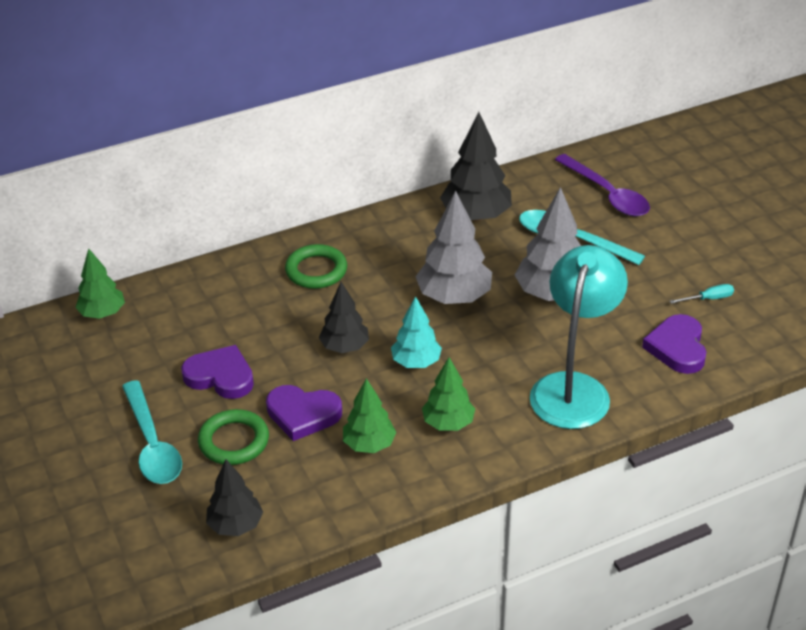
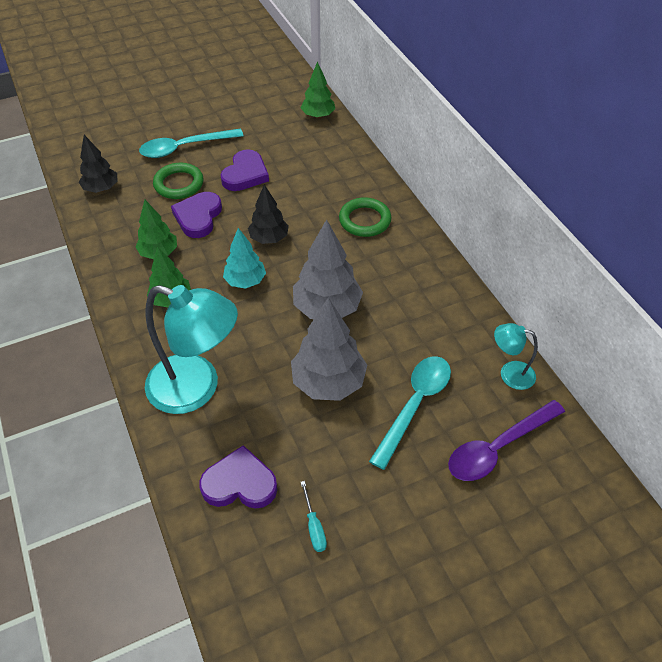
camera: 90 degrees right, 10 degrees up
(476, 216) = (448, 329): black tree -> none
(526, 182) = (510, 373): none -> turquoise lamp

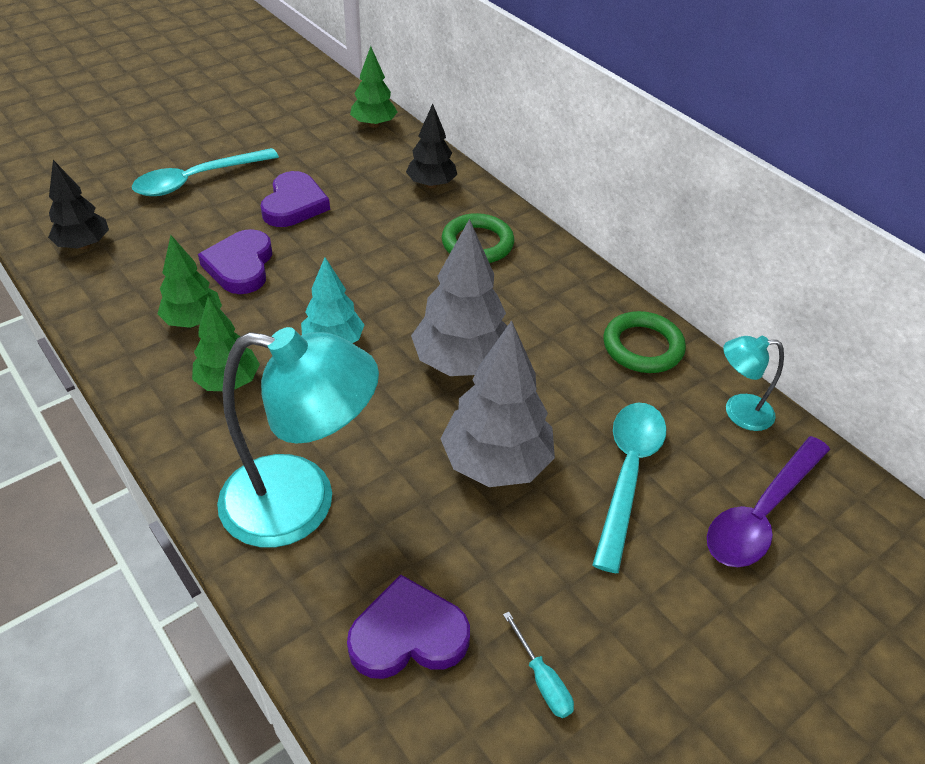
camera: 15 degrees left, 5 degrees down
(179, 184) = (200, 227): green ring -> green ring (642, 347)
(269, 238) = (351, 282): black tree -> black tree (431, 184)

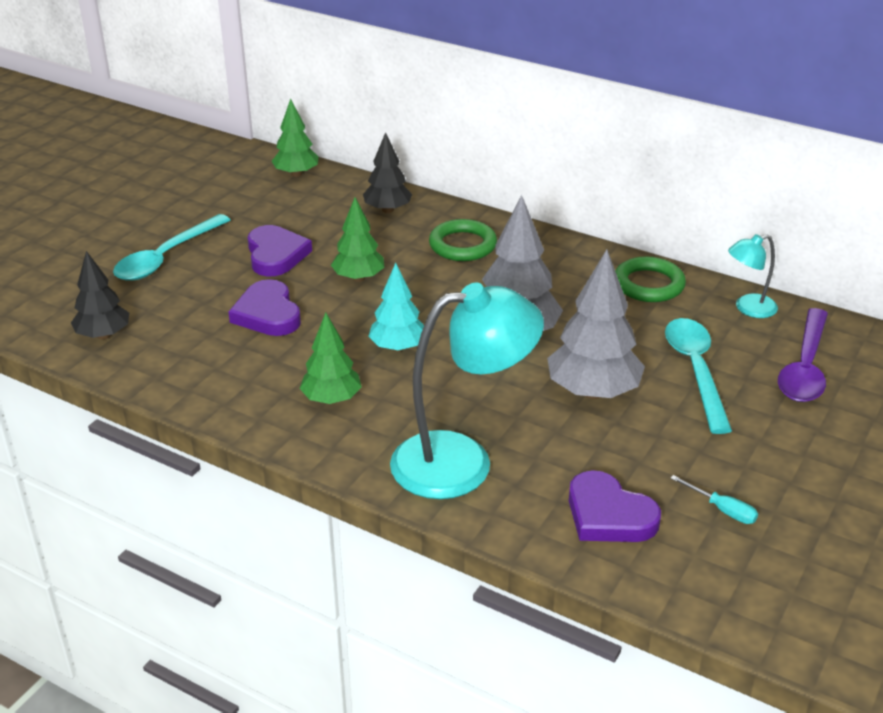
camera: 20 degrees left, 10 degrees down
(193, 320) = (261, 365): green tree -> green tree (359, 278)
(408, 635) = (608, 515): purple heart -> purple heart turned 105 degrees counterclockwise

